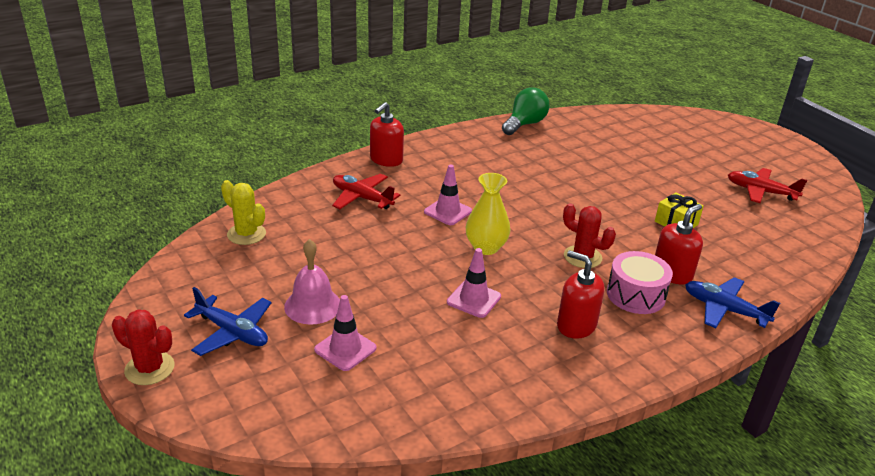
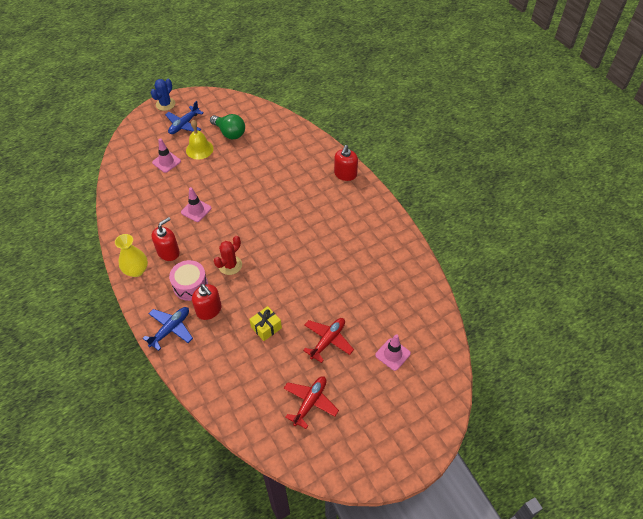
camera: 95 degrees right, 20 degrees up
(149, 368) = (165, 104): red cactus -> blue cactus
(246, 234) = (261, 121): yellow cactus -> none
(313, 305) = (199, 149): pink bell -> yellow bell
(362, 198) = (297, 164): red plane -> red plane (328, 341)
(386, 160) = (345, 174): red soap dispenser -> red soap dispenser turned 105 degrees counterclockwise
(448, 211) = (282, 203): pink traffic cone -> pink traffic cone (392, 354)
(486, 247) = (243, 219): yellow vase -> yellow vase (136, 270)
(524, 124) = (409, 255): green light bulb -> green light bulb (229, 133)

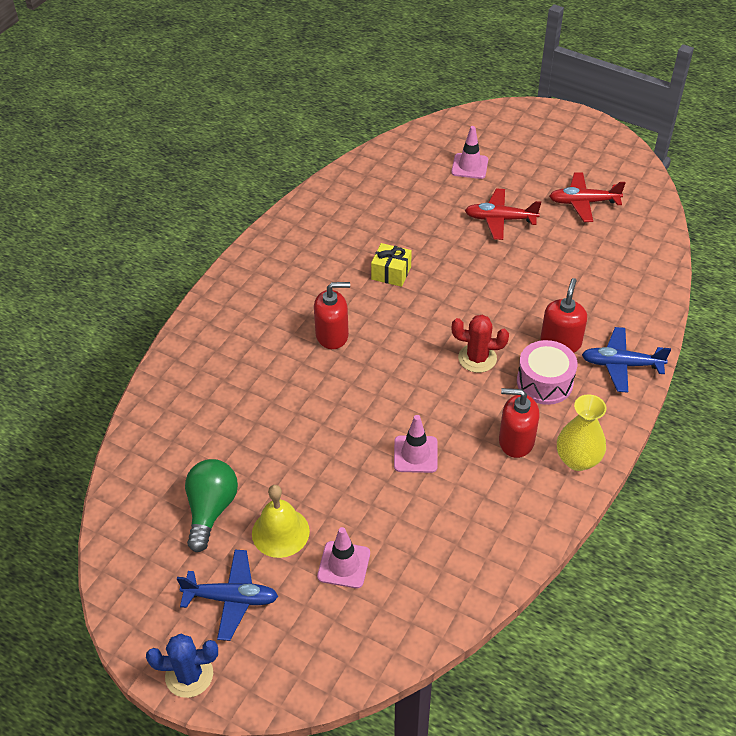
camera: 120 degrees left, 5 degrees down
(266, 327) = (533, 277): yellow gift -> yellow gift (391, 273)
(345, 174) = (216, 313): red soap dispenser -> red soap dispenser (332, 335)

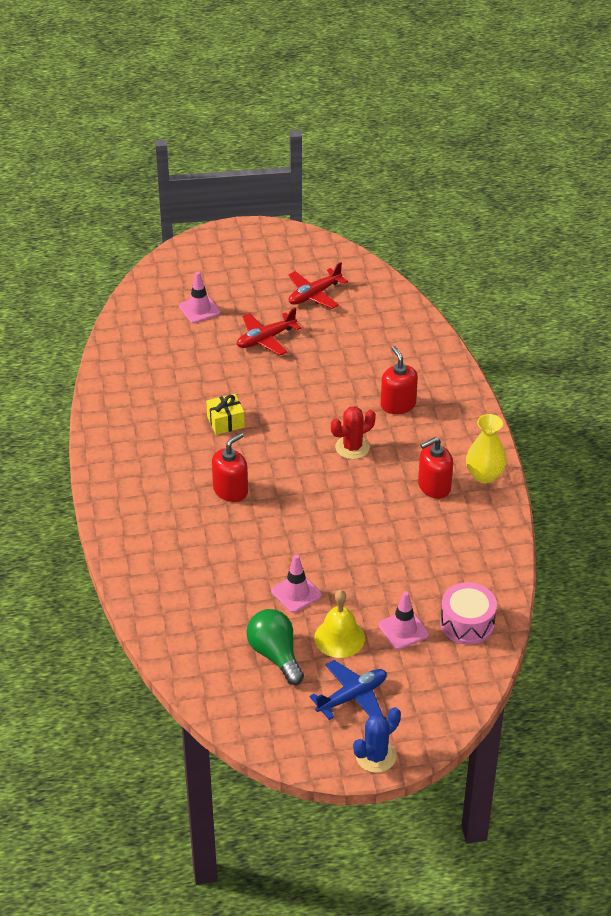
camera: 40 degrees left, 5 degrees down
(415, 454) = (377, 534): pink traffic cone -> pink traffic cone (296, 593)
(544, 382) = (414, 437): pink drum -> pink drum (467, 623)
(621, 365) = (452, 397): blue plane -> none

